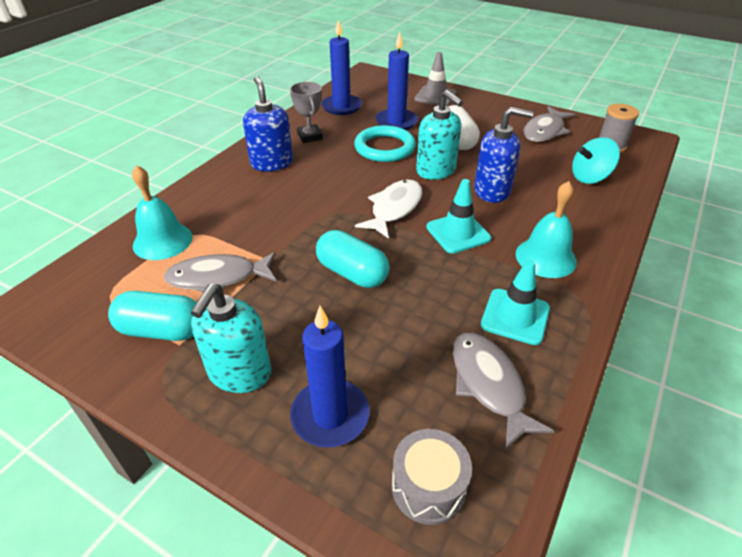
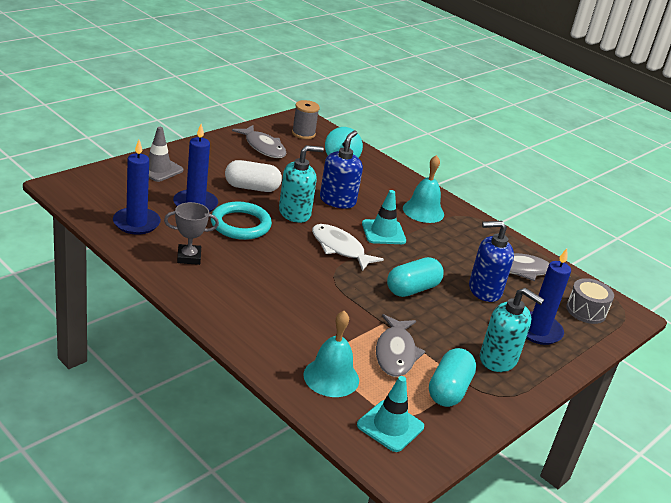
camera: 80 degrees left, 10 degrees down
(272, 163) = (228, 291): blue soap dispenser -> blue soap dispenser (484, 290)
(515, 316) = (474, 242): turquoise traffic cone -> turquoise traffic cone (390, 426)

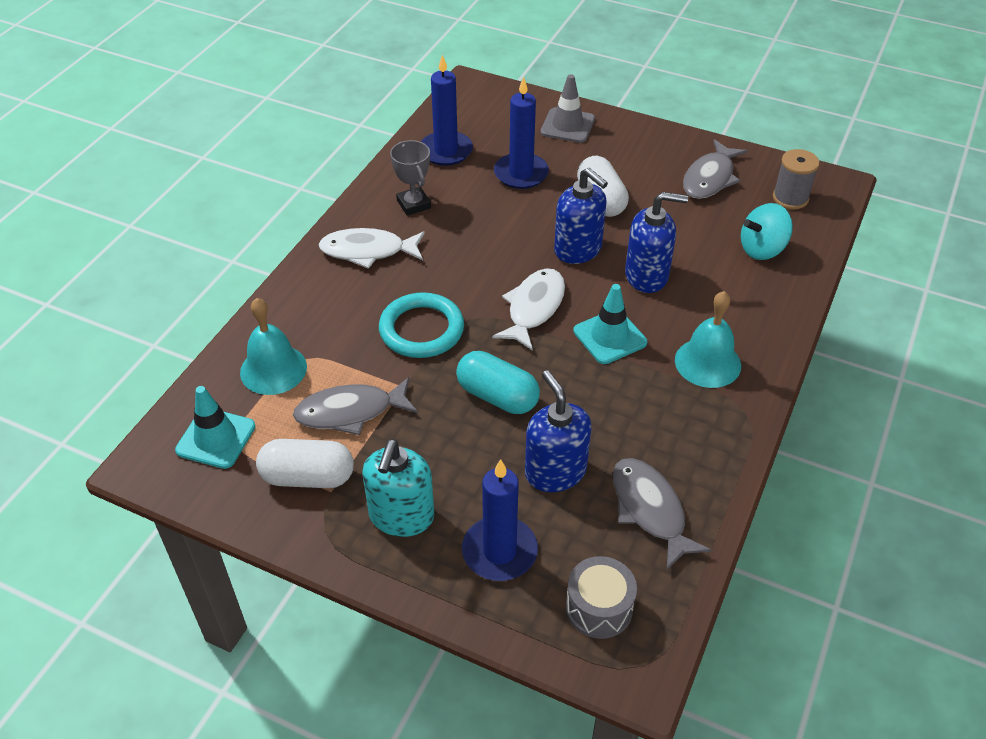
camera: 75 degrees right, 15 degrees up
(227, 294) = (368, 251): none -> white fish
(240, 224) = (511, 217): turquoise ring -> turquoise ring (421, 329)
(295, 213) = (578, 249): turquoise soap dispenser -> blue soap dispenser
(449, 390) = (308, 477): turquoise capsule -> white capsule

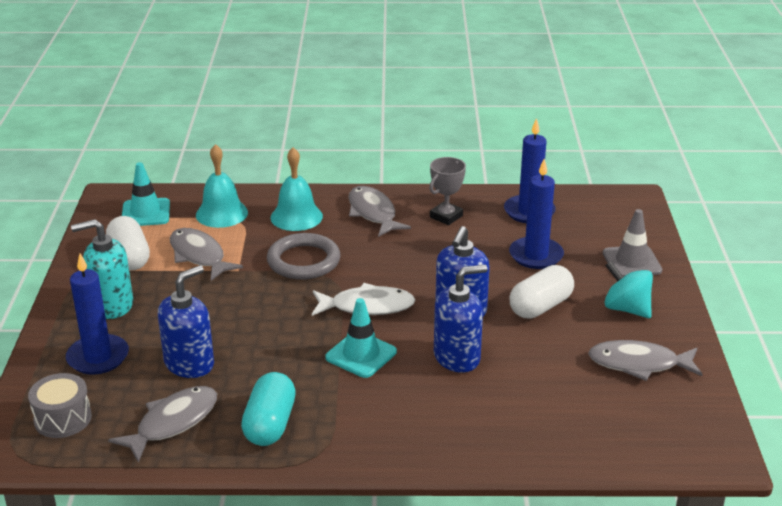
camera: 65 degrees right, 15 degrees down
(368, 251) = (373, 213): white fish -> grey fish
(421, 329) = (303, 261): turquoise ring -> grey ring
(497, 396) = (254, 315): turquoise capsule -> turquoise capsule (270, 424)
(647, 276) = (457, 357): blue soap dispenser -> blue soap dispenser turned 90 degrees counterclockwise
(707, 362) = (367, 418): turquoise bell -> turquoise bell (296, 217)
(762, 249) = (557, 421): turquoise spinning top -> turquoise spinning top (626, 309)
(790, 198) = (660, 425): grey spool -> none

